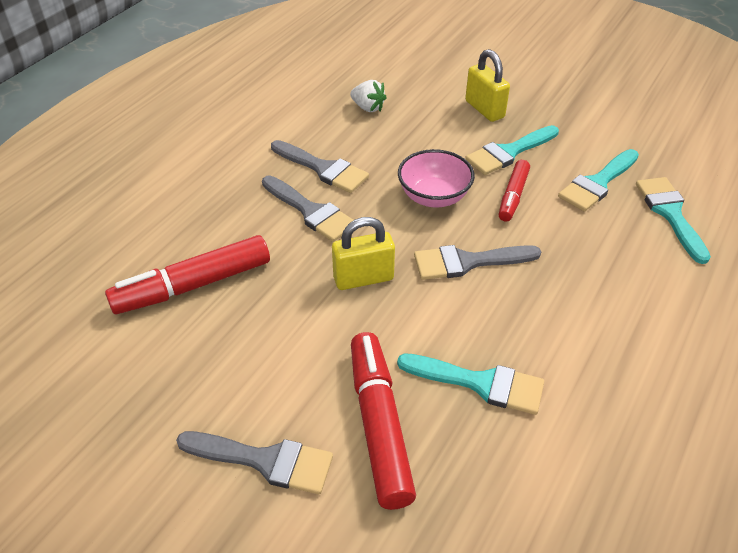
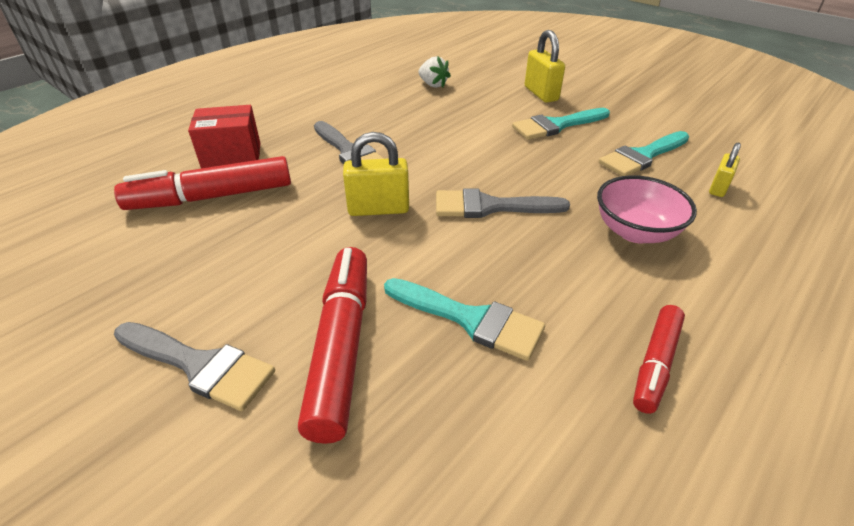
camera: 10 degrees right, 5 degrees down
(191, 232) = (232, 157): none -> red box
(323, 169) = (375, 122): grey brush -> none
(434, 197) = (472, 152): pink bowl -> pink bowl (635, 231)
(513, 196) = (552, 158): red marker -> red marker (655, 364)
(670, 214) = (718, 188): turquoise brush -> yellow padlock

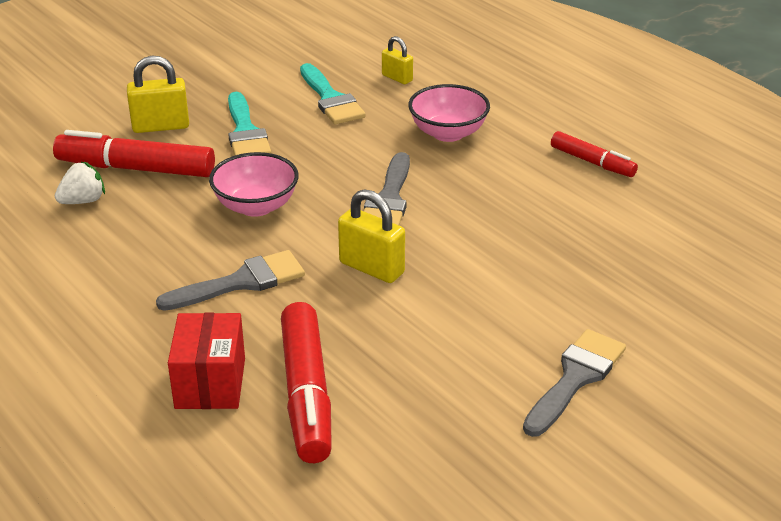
camera: 80 degrees left, 5 degrees down
(341, 346) = (561, 299): red marker -> red marker (135, 169)
(378, 209) = (372, 268): yellow padlock -> yellow padlock turned 60 degrees counterclockwise
(451, 144) = (256, 206): none -> pink bowl
(470, 319) = (540, 232): turquoise brush -> none

